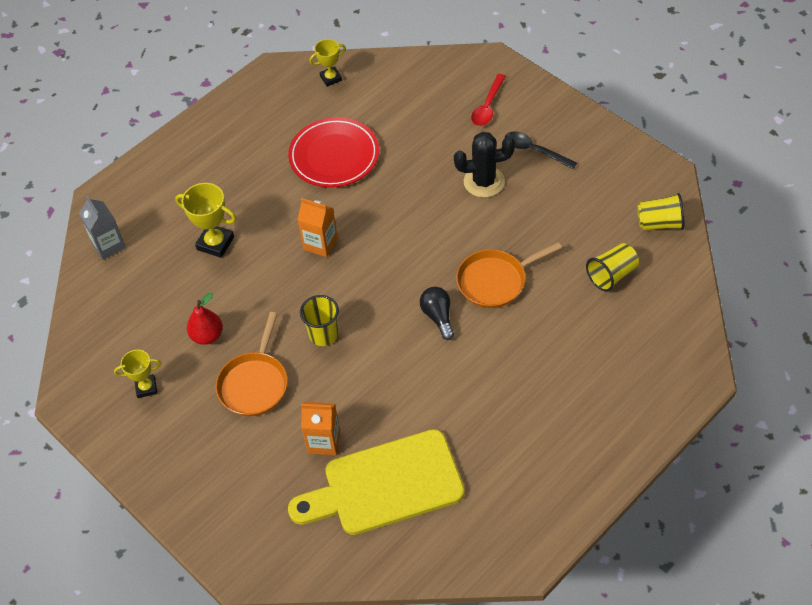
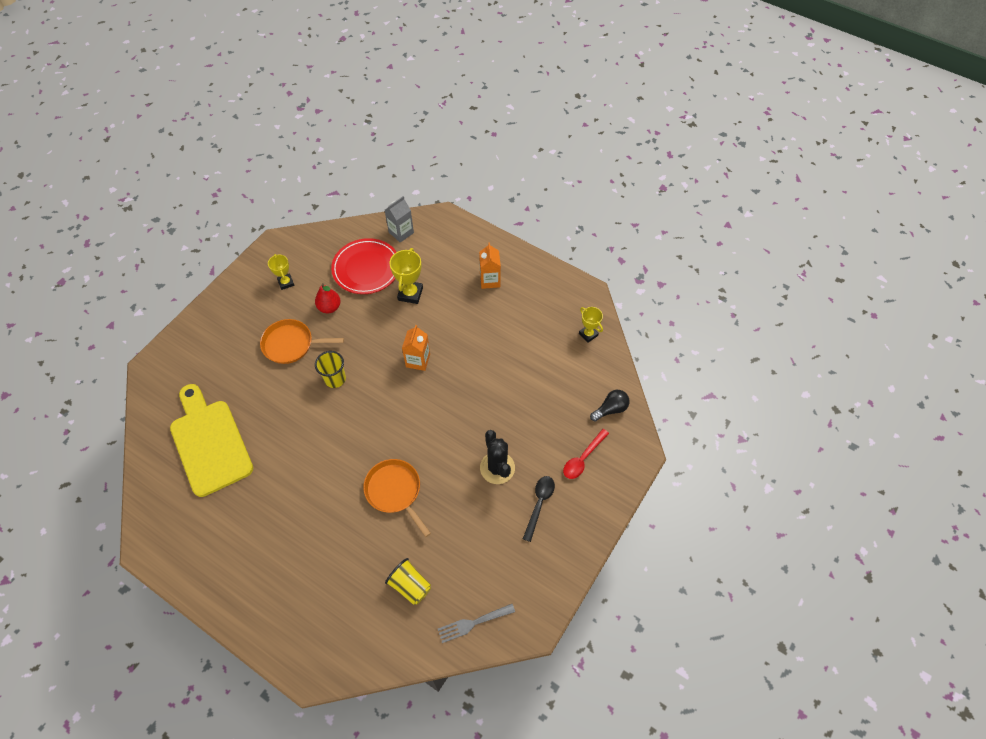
camera: 75 degrees right, 5 degrees up
(324, 441) = (245, 397): orange carton -> orange carton (490, 280)
(334, 156) = (506, 353): red plate -> red plate (366, 268)
(438, 317) = (356, 454): black light bulb -> black light bulb (610, 409)
(487, 107) = (582, 458): red spoon -> red spoon turned 60 degrees counterclockwise
(659, 223) = (473, 623): yellow cup -> grey fork

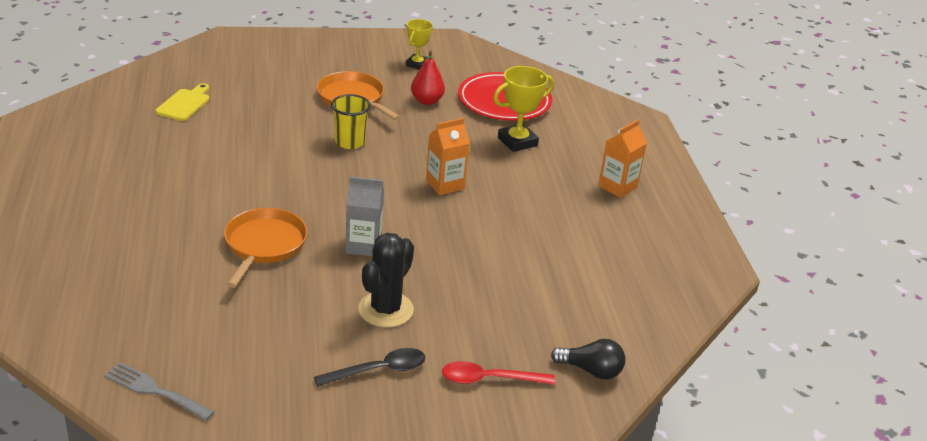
camera: 45 degrees right, 25 degrees down
(209, 443) = (184, 104): yellow cutting board -> yellow cutting board, size x0.45
(401, 232) = (579, 102): grey carton -> grey carton (363, 246)
(410, 585) = (156, 313): yellow cup -> none
(588, 334) = (665, 298): yellow trophy -> none

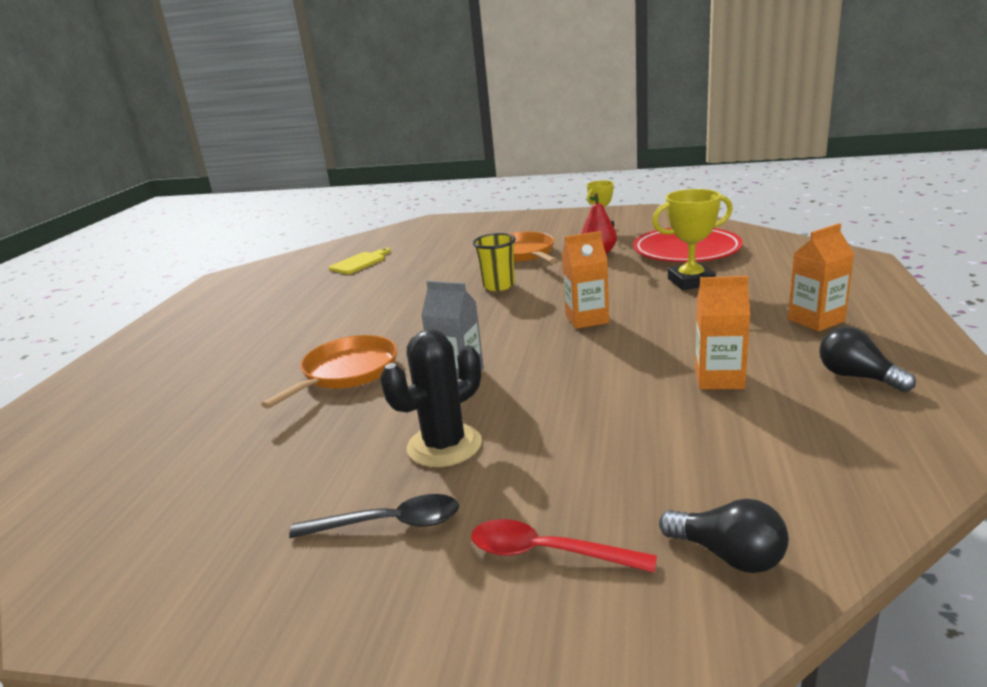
camera: 25 degrees right, 10 degrees down
(155, 390) = (97, 524): grey fork -> none
(560, 243) = (719, 378): none -> orange carton
(648, 239) = (857, 377): none -> black light bulb

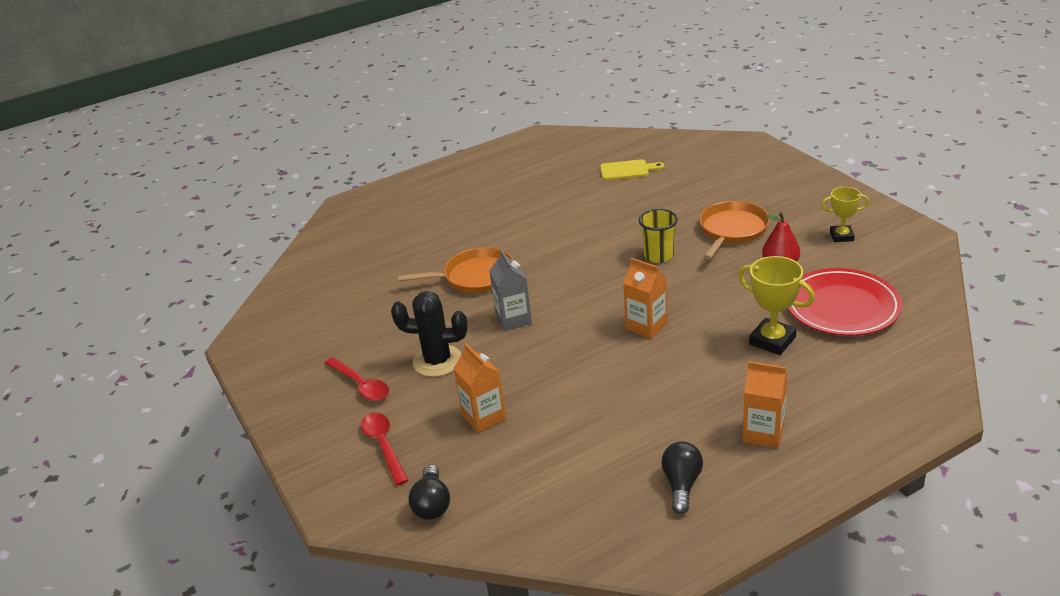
camera: 50 degrees right, 10 degrees up
(389, 524) = (361, 385): black spoon -> red spoon
(719, 378) = (616, 425): orange carton -> orange carton (484, 417)

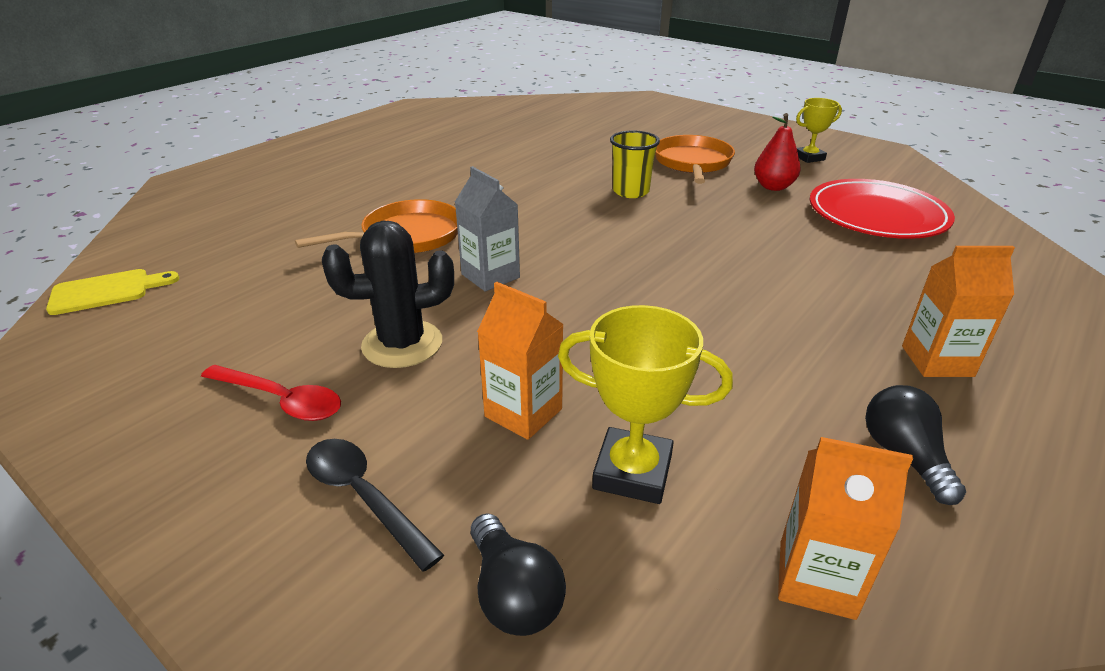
camera: 25 degrees left, 0 degrees up
(383, 445) = (363, 496): red spoon -> black spoon
(627, 170) = (535, 125): yellow cutting board -> yellow cutting board (106, 291)
(646, 326) = (674, 261): orange carton -> orange carton (816, 579)
(772, 340) = (838, 256): yellow trophy -> yellow trophy (632, 472)

